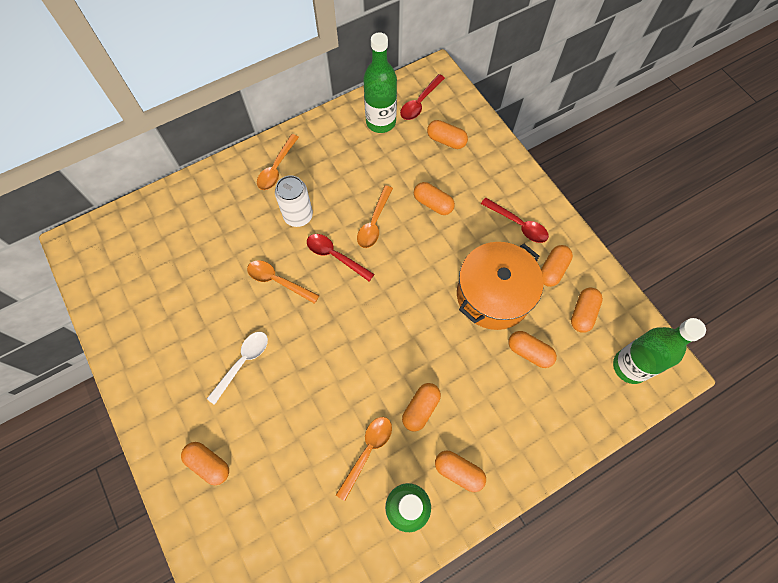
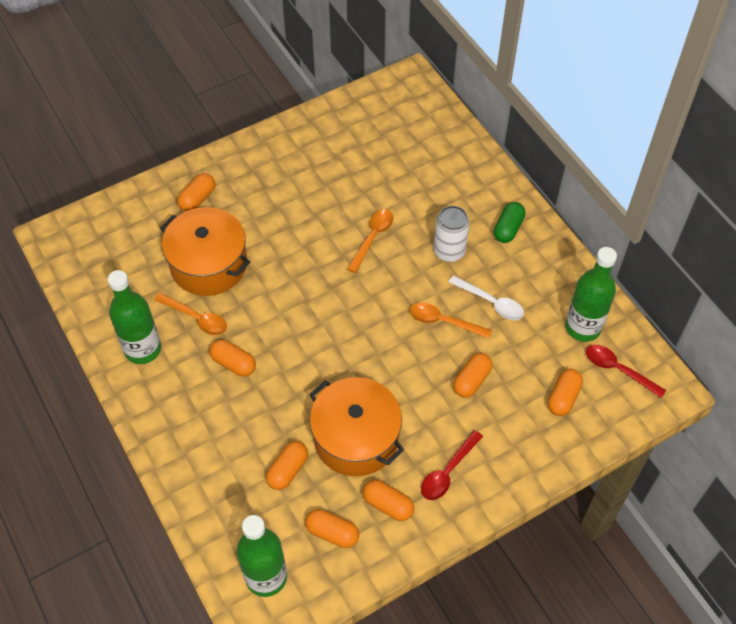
camera: 90 degrees right, 10 degrees down
(243, 362) = (288, 216): white spoon -> white spoon (491, 302)
(276, 168) = (508, 228): orange spoon -> green capsule
(300, 443) = (209, 264): none -> orange pot
(335, 256) = (402, 286): red spoon -> none
(458, 471) = (170, 395): orange capsule -> none

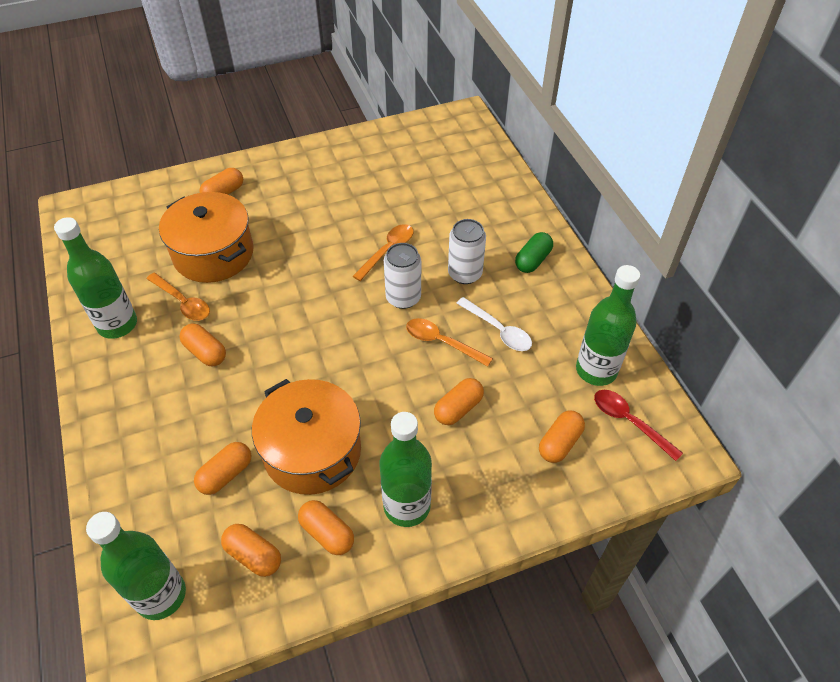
camera: 10 degrees right, 5 degrees down
(398, 283) = (403, 297): none -> white can
(448, 472) = (407, 506): red spoon -> green bottle

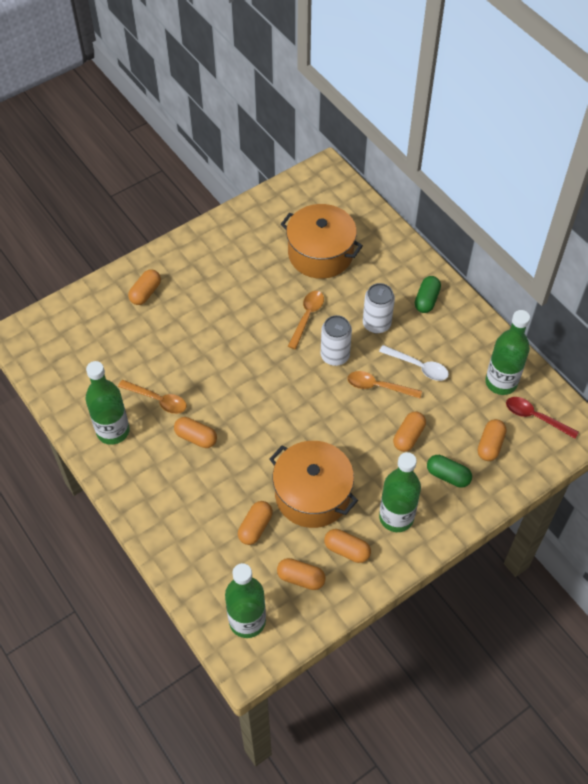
camera: 15 degrees left, 5 degrees up
(213, 253) = (163, 351): orange pot -> orange pot (320, 253)
(492, 469) = (448, 476): none -> green capsule

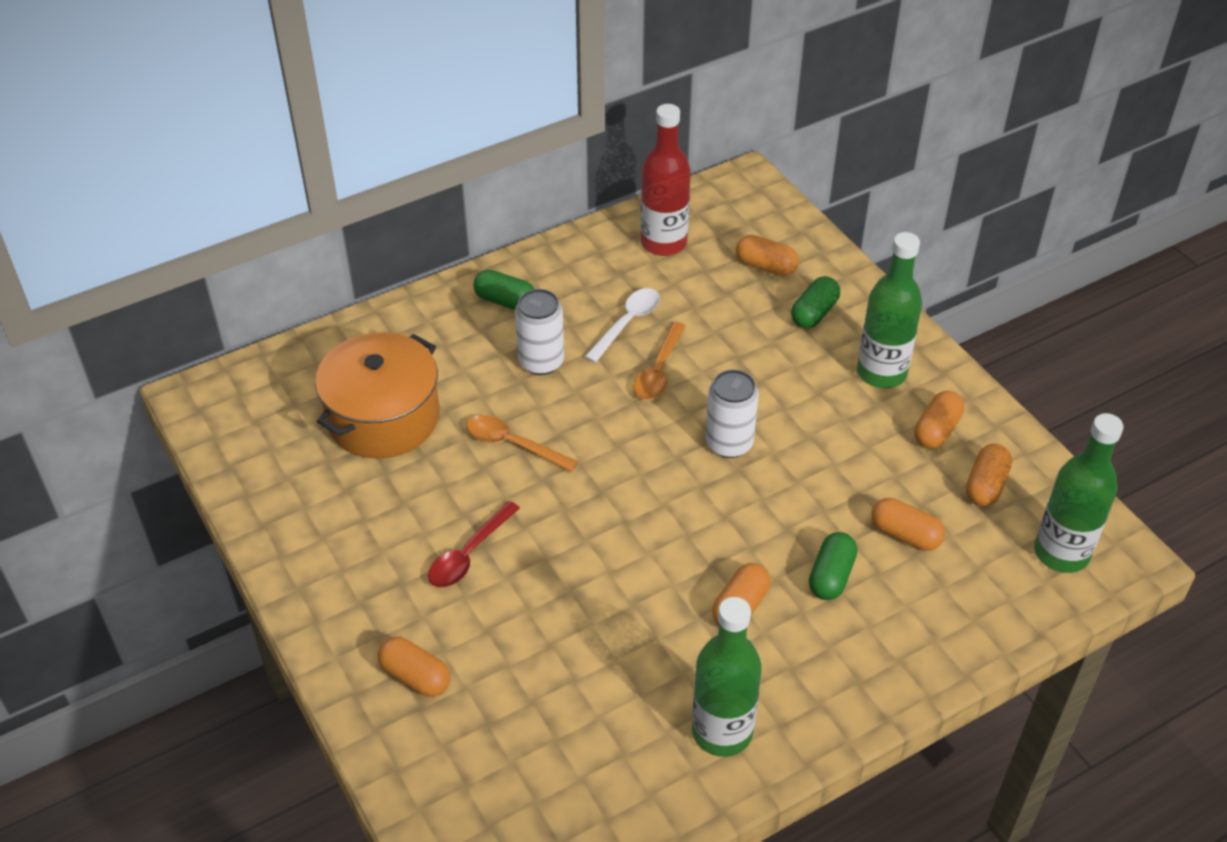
camera: 85 degrees left, 10 degrees down
(158, 400) = (660, 661): orange spoon -> none
(220, 485) = (831, 576): none -> green capsule
(312, 494) = (847, 462): orange pot -> none
(335, 356) = (595, 416): white can -> white can (729, 443)
(408, 436) = (748, 346): orange capsule -> none
(501, 382) = (663, 243): green bottle -> red bottle
(535, 417) = (723, 218): red spoon -> red spoon (469, 554)

